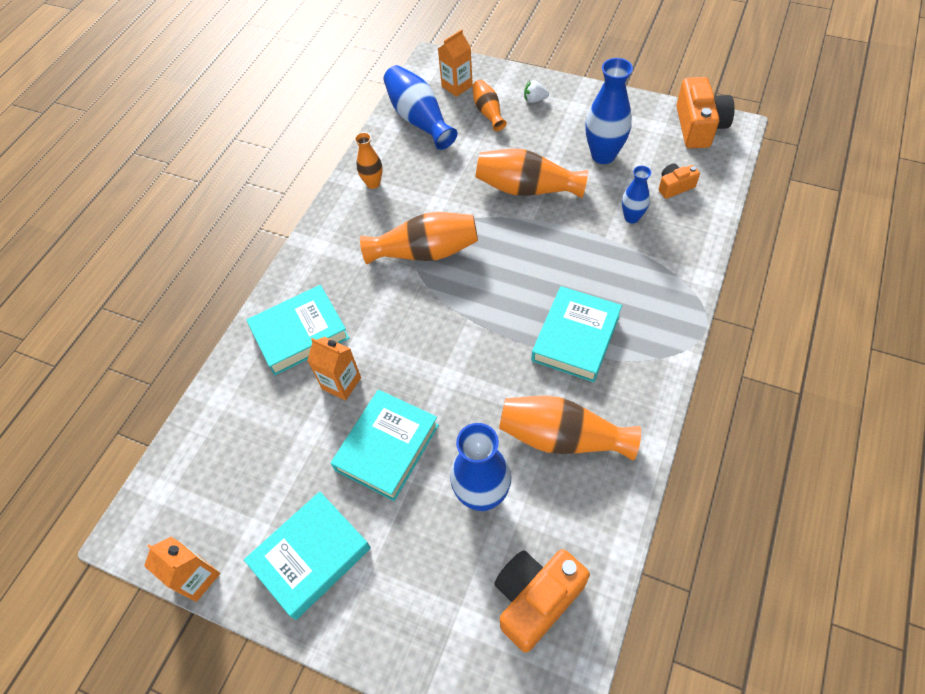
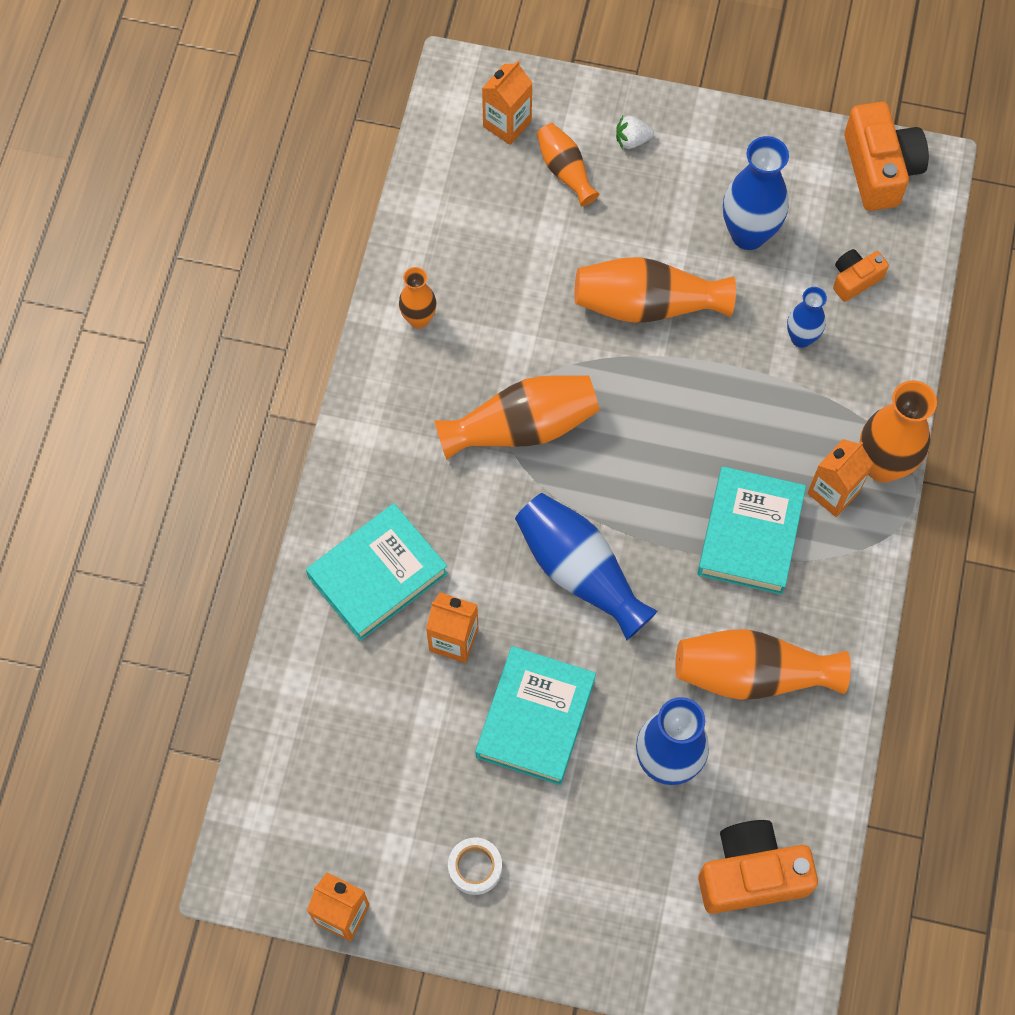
camera: 15 degrees left, 10 degrees up
(311, 556) = (475, 867): turquoise book -> white tape
(419, 119) = (462, 194): blue vase -> blue vase (580, 571)
(536, 599) = (751, 874): orange camera -> orange camera turned 45 degrees clockwise
(643, 317) = (833, 492): none -> orange carton
(683, 303) = (883, 465): none -> orange vase

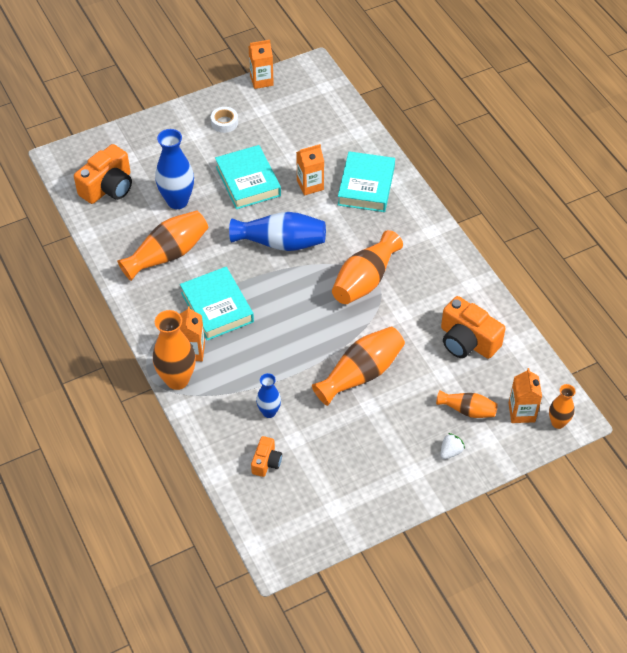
camera: 140 degrees right, 15 degrees down
(419, 319) = (460, 292): orange vase -> orange vase (558, 422)
(748, 234) = (343, 446): blue vase -> none
(880, 169) = (304, 535): orange camera -> orange camera (467, 341)

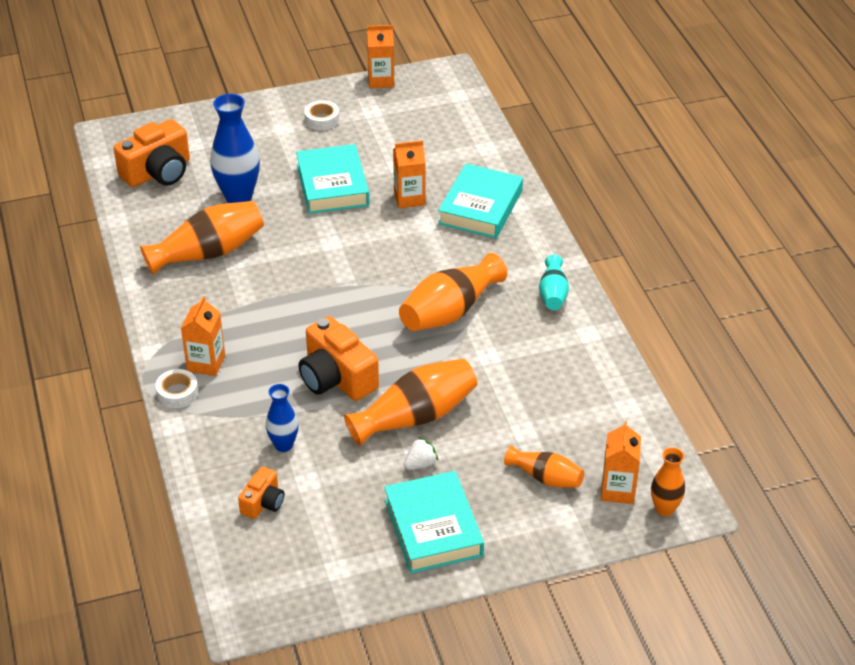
camera: 10 degrees right, 10 degrees down
(177, 380) = (177, 393): orange vase -> white tape
(217, 307) = (252, 318): turquoise book -> turquoise book (433, 528)
(281, 243) = (354, 257): blue vase -> none
(438, 254) = (553, 294): none -> turquoise vase
(450, 451) = (510, 524): white strawberry -> white strawberry (420, 464)
(467, 341) = (566, 397): orange camera -> orange camera (336, 378)

